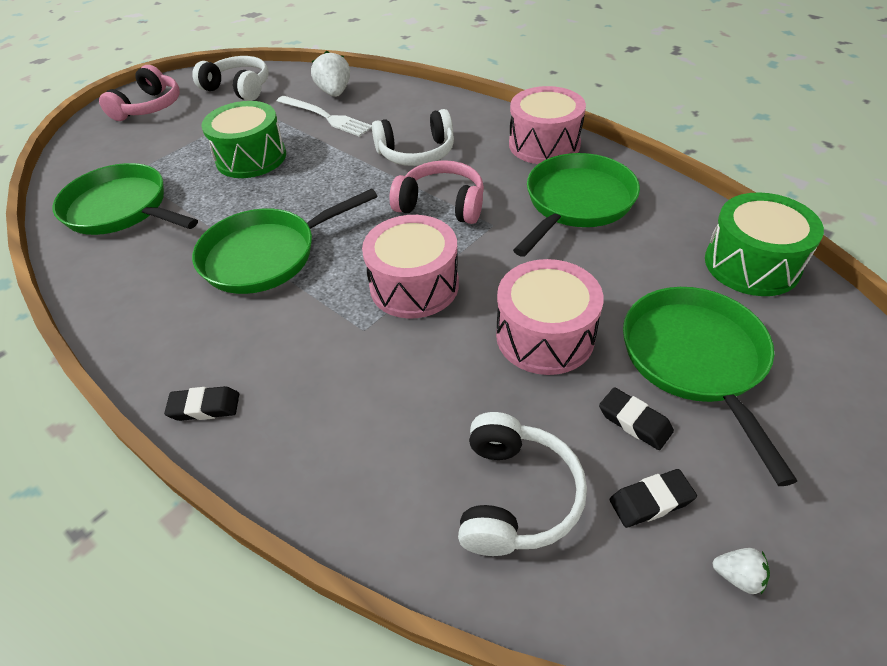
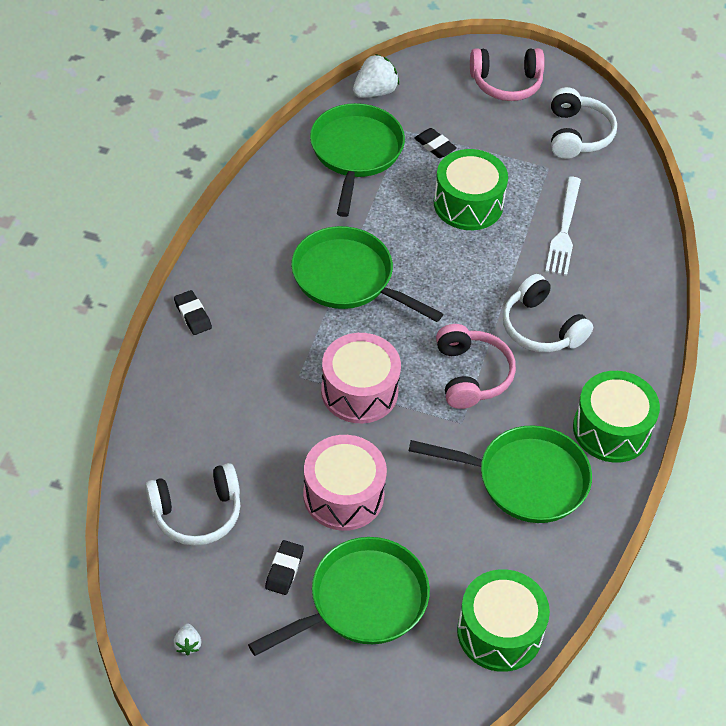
camera: 60 degrees right, 5 degrees up
(334, 92) = (613, 217): white strawberry -> white strawberry (375, 92)
(544, 144) = (611, 429): pink drum -> green drum
(651, 501) = (223, 590): black eraser -> black eraser (435, 146)

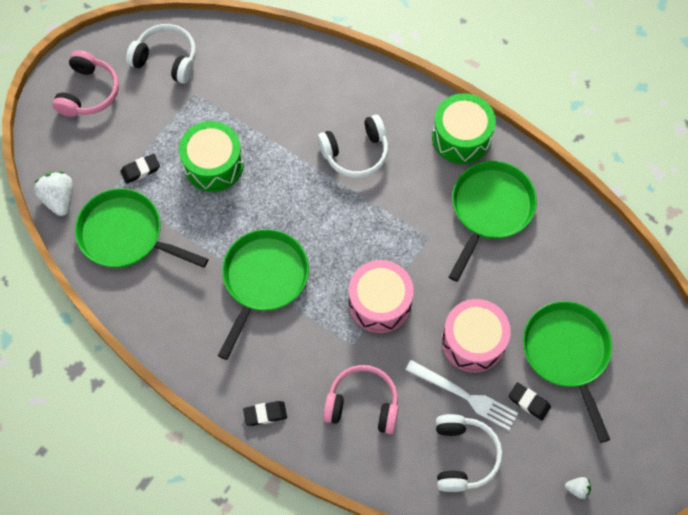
camera: 70 degrees left, 15 degrees up
(348, 278) = (263, 280): green pan -> green pan turned 150 degrees clockwise
(471, 375) = (386, 216): pink headphones -> pink headphones (362, 404)
(499, 632) = (611, 268): green drum -> none
(564, 229) = (263, 103): white fork -> white fork (464, 396)

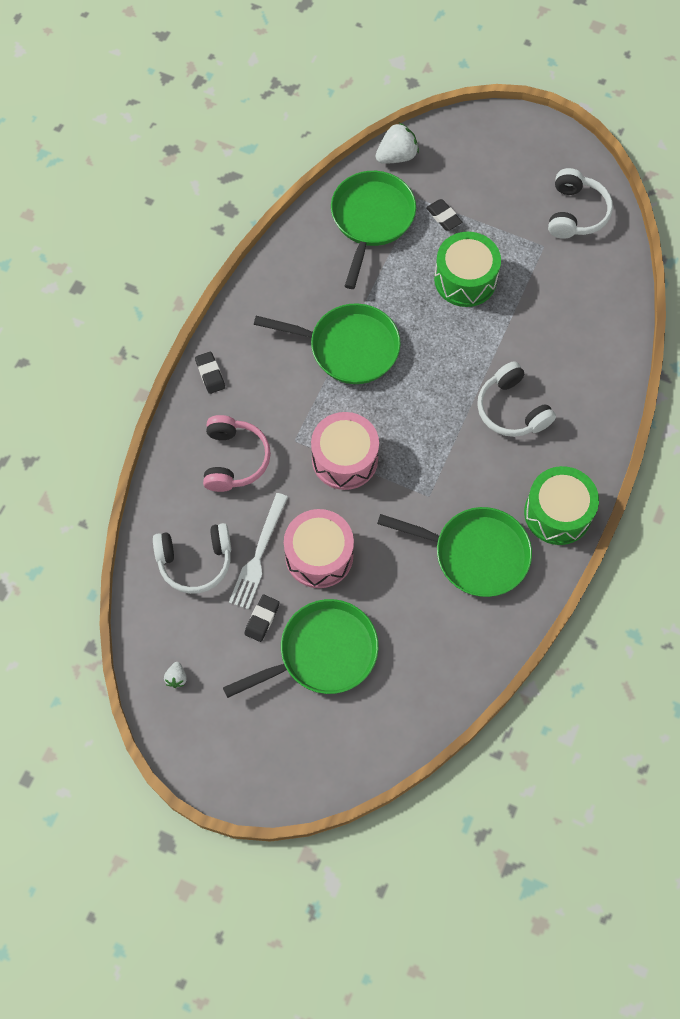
camera: 80 degrees right, 0 degrees up
(88, 92) = (519, 154): pink headphones -> none

